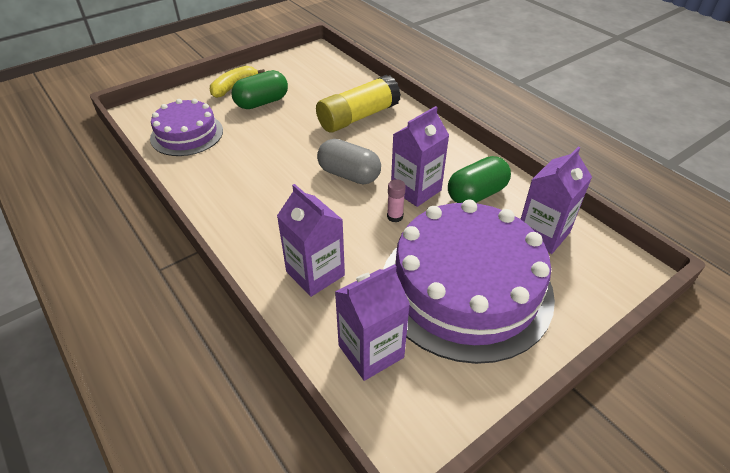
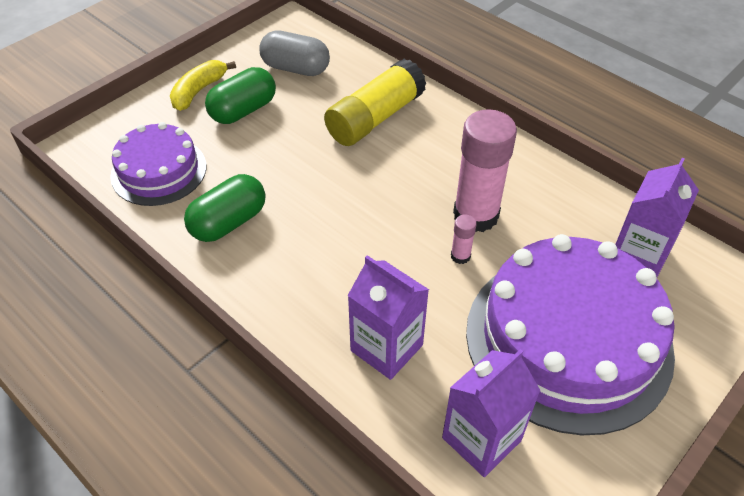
camera: 10 degrees left, 5 degrees up
(349, 175) = (388, 204): grey capsule -> grey capsule (295, 68)
(416, 190) = (475, 215): purple carton -> pink glue stick
(476, 194) = (549, 211): green capsule -> green capsule (228, 222)

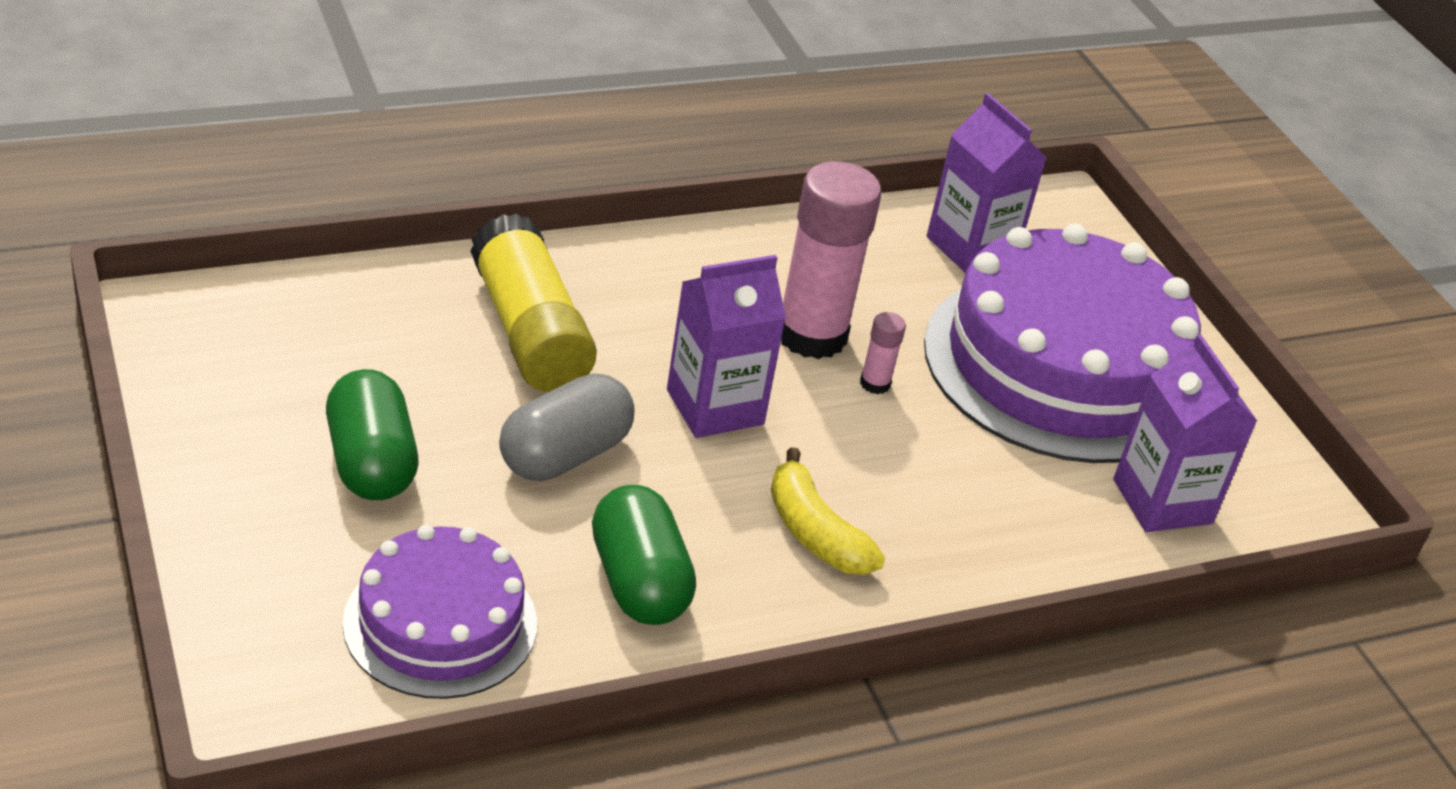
camera: 70 degrees left, 10 degrees down
(198, 91) = (258, 496): yellow banana -> yellow banana (814, 532)
(295, 68) = (314, 358): grey capsule -> grey capsule (564, 455)
(386, 348) = (987, 519): purple carton -> purple carton (715, 407)

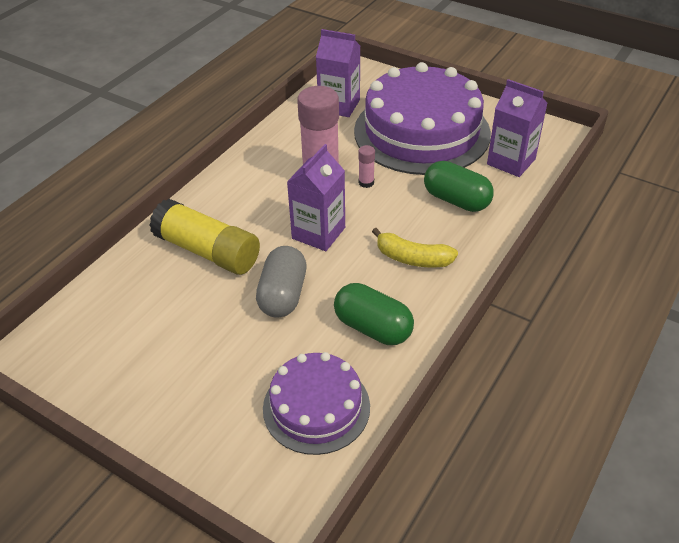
camera: 30 degrees left, 5 degrees up
(371, 463) = (205, 357): green capsule -> green capsule (456, 200)

